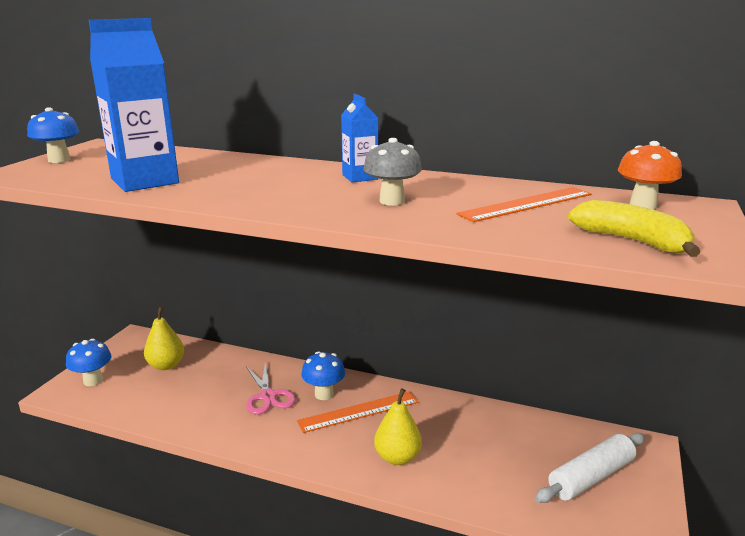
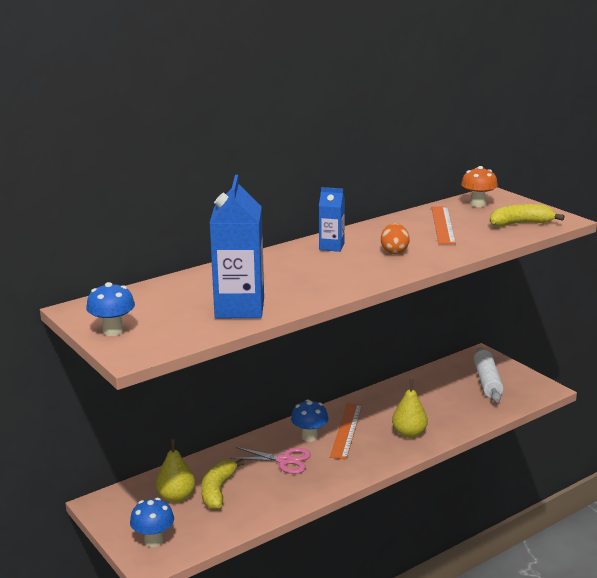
camera: 55 degrees left, 0 degrees up
(190, 381) = (218, 490): none -> yellow banana
(392, 201) = (394, 251): grey mushroom -> orange egg

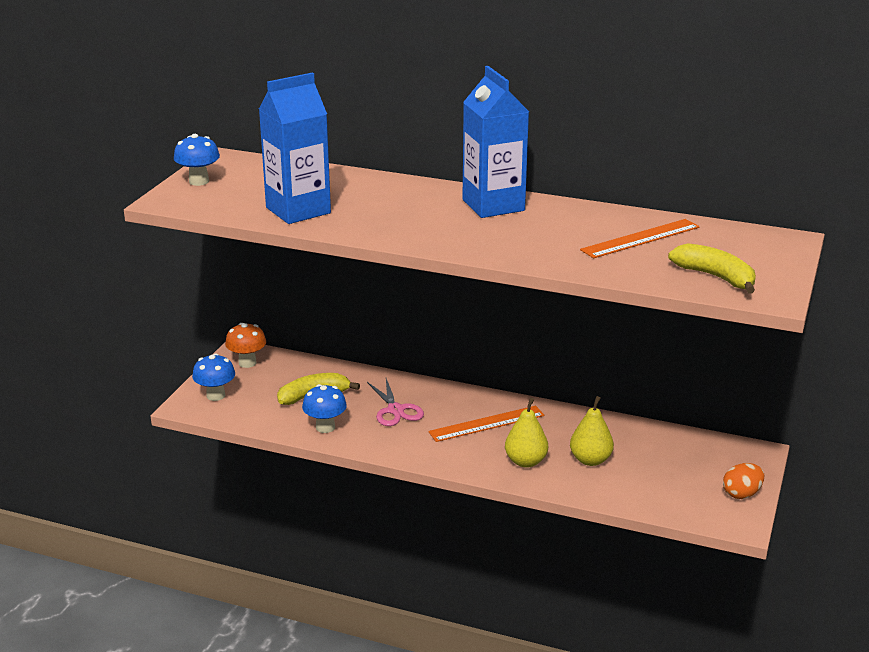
camera: 55 degrees right, 5 degrees up
(176, 497) = (284, 381): yellow pear -> yellow pear (590, 460)
(309, 437) = (450, 408): blue mushroom -> blue mushroom (325, 427)
(331, 247) = (493, 205): blue carton -> blue carton, size x1.86
(394, 251) = (525, 235): orange egg -> orange egg (741, 494)
(478, 204) = (739, 240): orange mushroom -> orange mushroom (247, 363)
(487, 381) = (700, 476): white rolling pin -> none

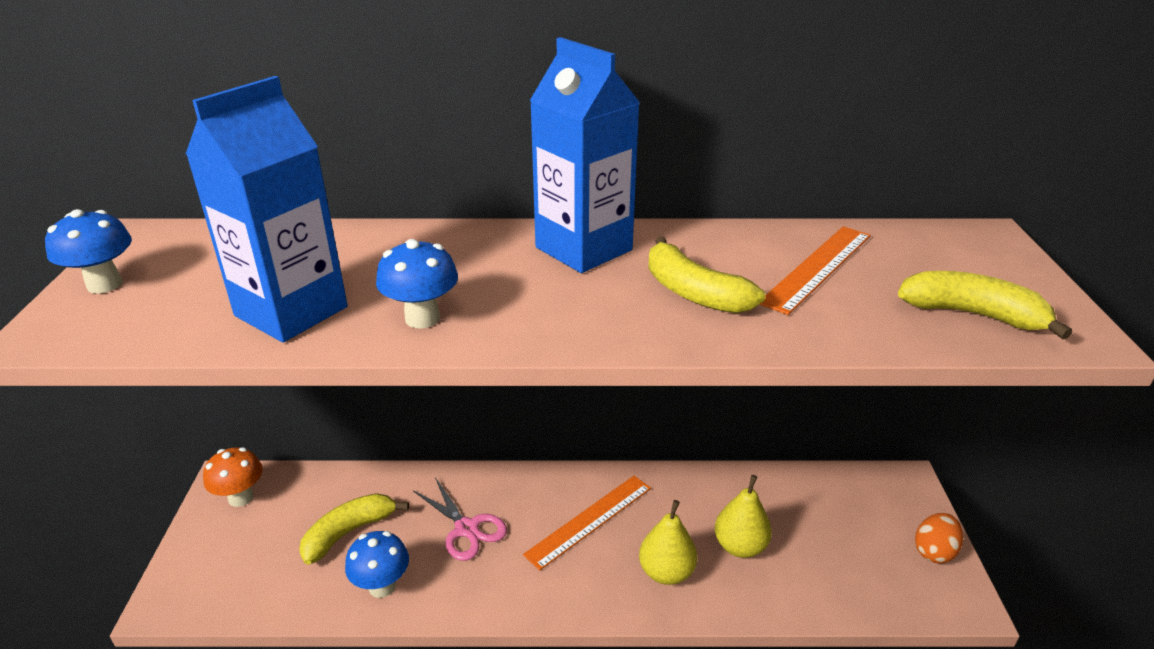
camera: 20 degrees left, 5 degrees up
(216, 395) = (207, 569): blue mushroom -> blue mushroom (422, 318)
(544, 238) = (694, 292): none -> yellow banana

